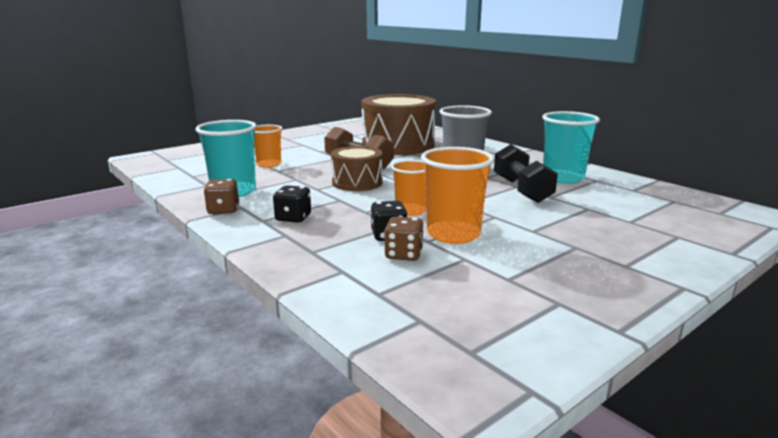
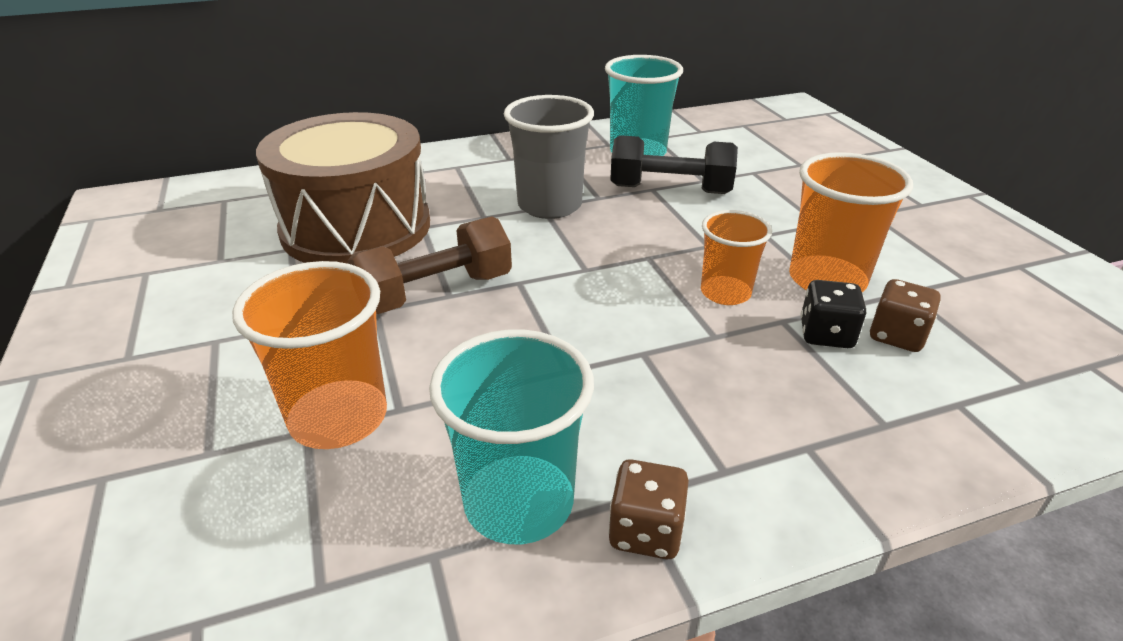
camera: 70 degrees left, 15 degrees up
(269, 164) = (338, 418): orange cup -> orange cup, size x1.55
(293, 218) = (724, 425): black dice -> none
(357, 182) = (558, 316): brown drum -> none

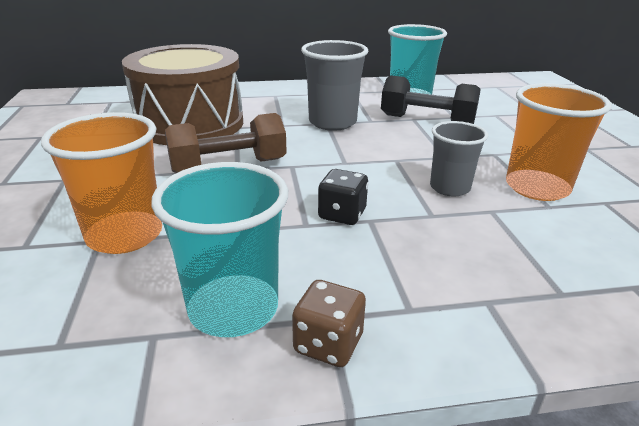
camera: 10 degrees right, 5 degrees down
(725, 293) = (449, 188): orange cup -> grey cup
(826, 334) = (526, 224): black dice -> black dice (342, 214)
(897, 336) = (588, 231): brown dice -> none

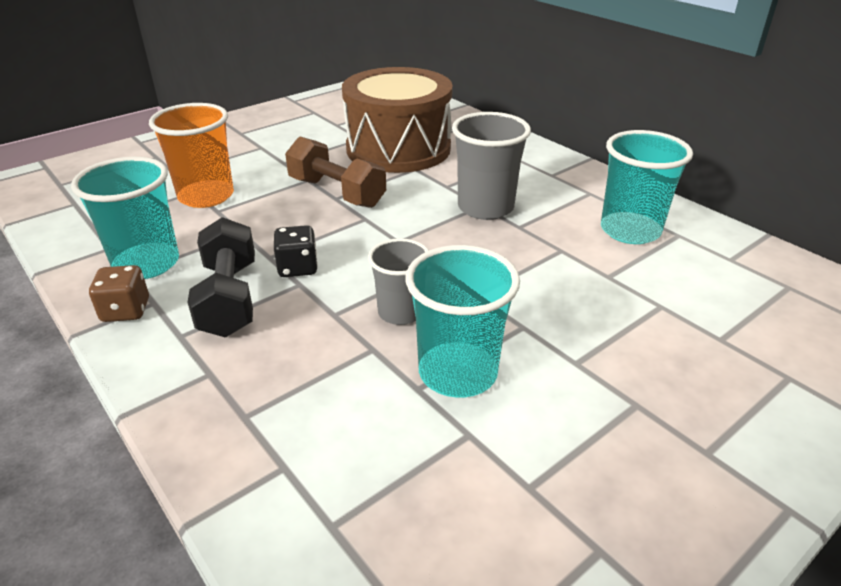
camera: 60 degrees right, 5 degrees up
(427, 120) = (567, 259): black dumbbell -> black dumbbell (229, 298)
(537, 187) = (457, 372): orange cup -> turquoise cup

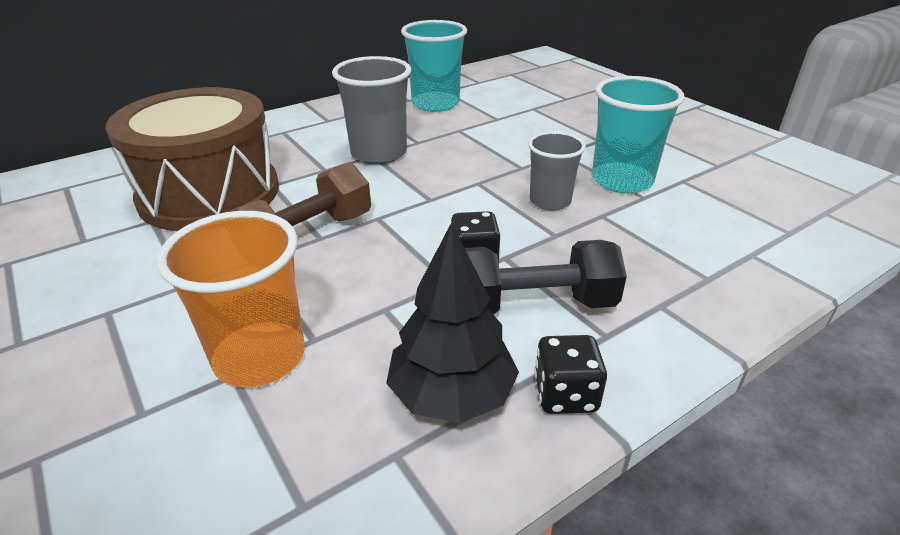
camera: 85 degrees left, 0 degrees up
(126, 310) = (565, 394): brown dice -> black dice
(146, 264) = (452, 395): turquoise cup -> black tree

